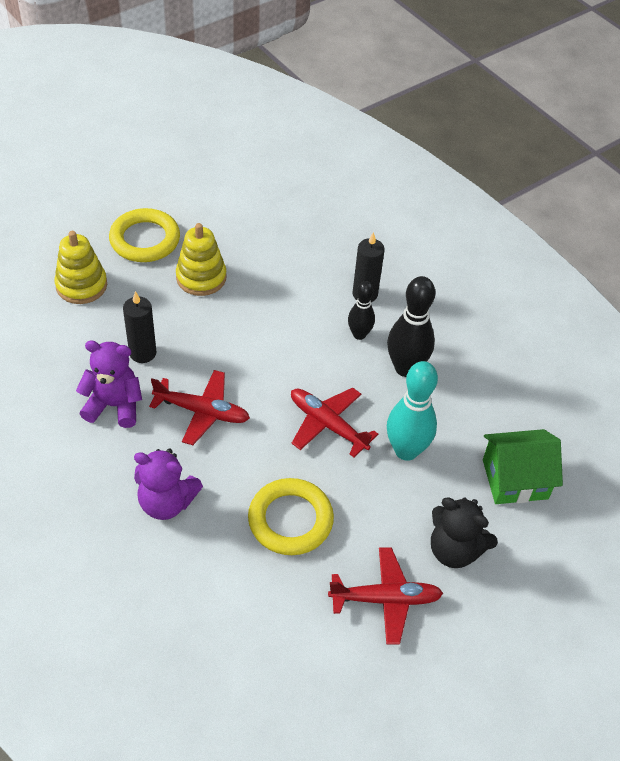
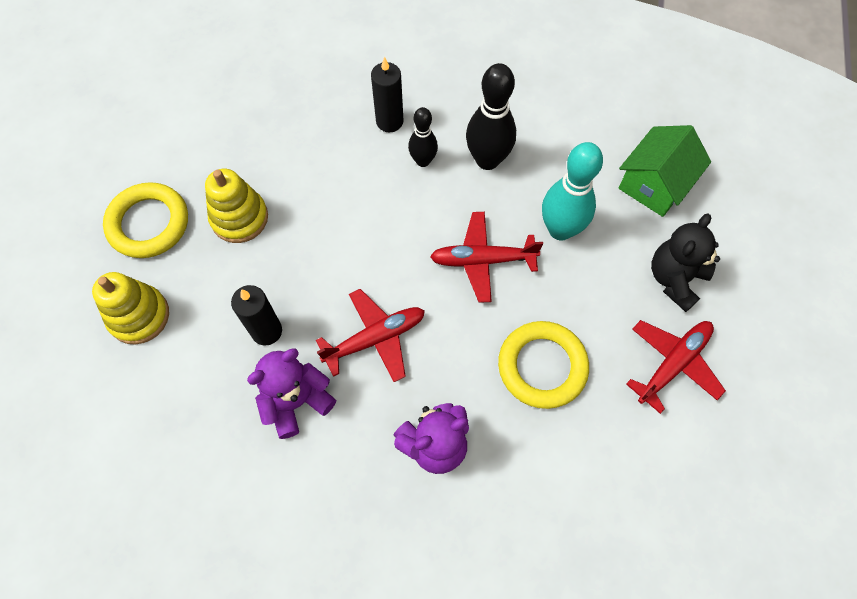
camera: 40 degrees left, 15 degrees up
(454, 550) = (675, 279): black teddy bear -> black teddy bear turned 135 degrees clockwise

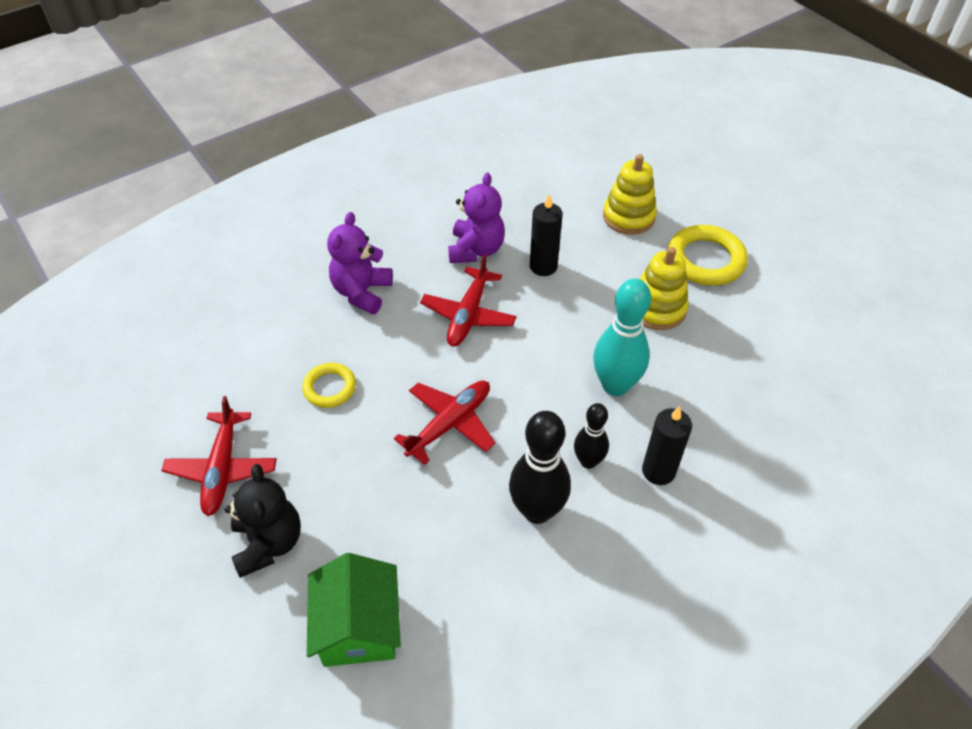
camera: 135 degrees right, 15 degrees down
(542, 366) = (330, 388): yellow ring -> yellow ring, size x0.60
(560, 229) = (410, 502): turquoise bowling pin -> turquoise bowling pin (615, 385)

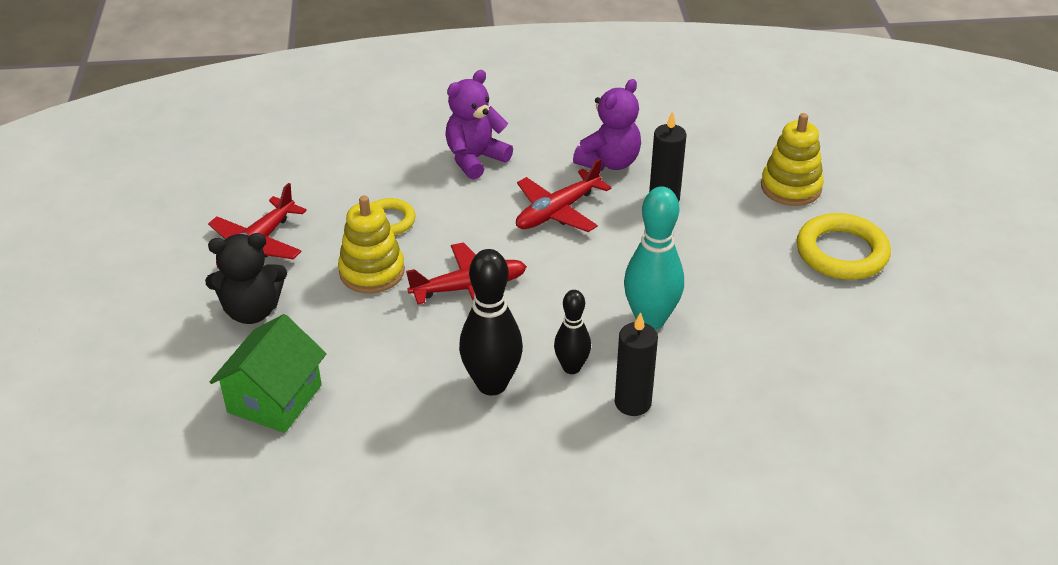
camera: 30 degrees right, 10 degrees down
(269, 543) = (252, 311): black teddy bear -> black teddy bear turned 60 degrees clockwise
(657, 308) = (750, 274): yellow stacking toy -> yellow stacking toy (372, 272)

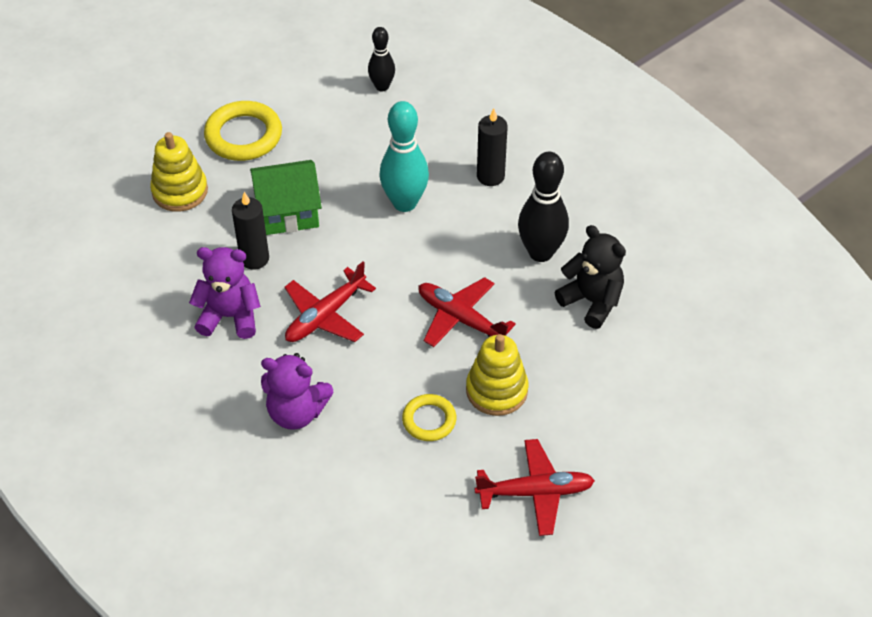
camera: 125 degrees left, 10 degrees up
(252, 311) = (604, 437): black teddy bear -> black teddy bear (592, 301)
(274, 399) = (665, 360): green house -> green house (288, 212)
(557, 211) = (325, 316): red plane -> red plane turned 120 degrees clockwise
(571, 367) = (487, 220): black bowling pin -> black bowling pin (382, 86)

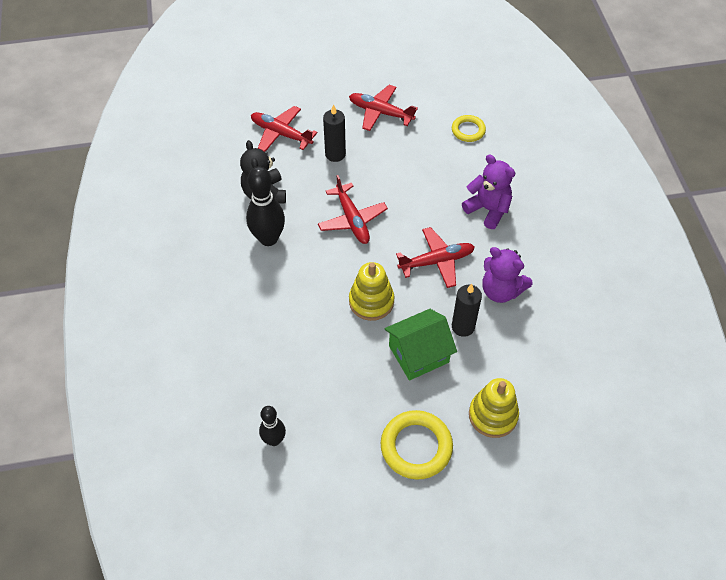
camera: 150 degrees left, 5 degrees up
(288, 212) = (418, 354): green house -> green house turned 45 degrees counterclockwise
(404, 203) = (330, 320): turquoise bowling pin -> none
(429, 420) = (412, 171): yellow ring -> yellow ring (468, 130)
(490, 176) = (255, 311): black candle -> black candle (335, 154)
(496, 390) = (362, 169): yellow stacking toy -> yellow stacking toy (371, 301)
(643, 390) = (281, 134): none -> red plane

